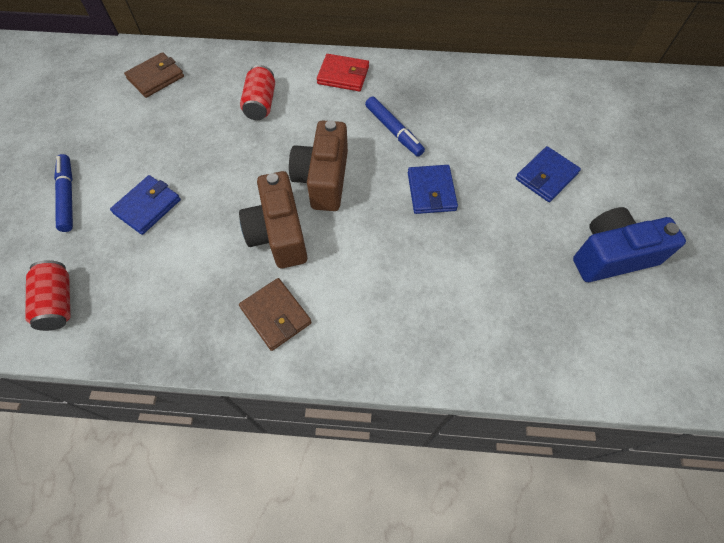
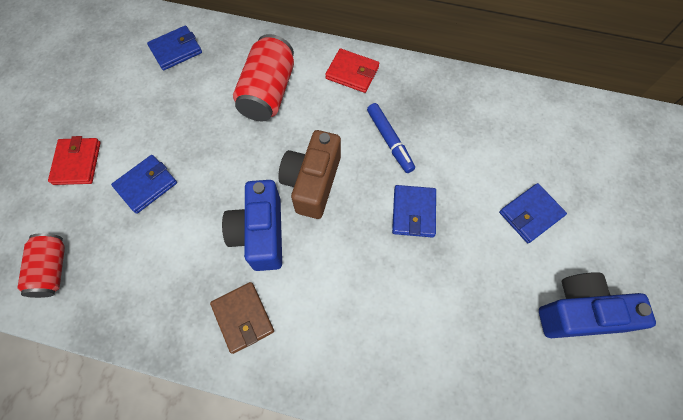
camera: 10 degrees right, 5 degrees up
(67, 196) = (77, 163): blue marker -> red wallet
(156, 77) = (176, 50): brown wallet -> blue wallet
(260, 104) = (268, 92): red can -> red can, size x1.57
(278, 234) = (260, 233): brown camera -> blue camera

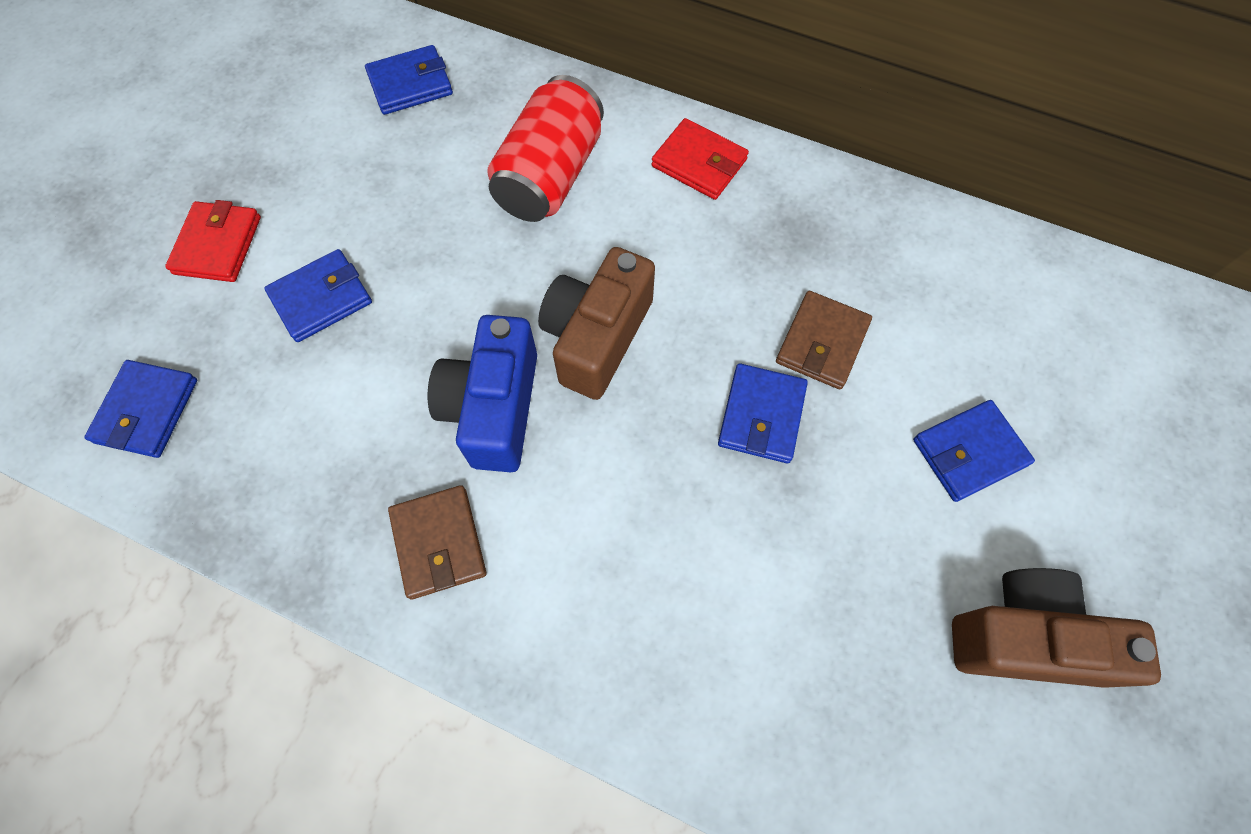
camera: 10 degrees right, 0 degrees up
(52, 269) = (147, 411): red can -> blue wallet
(390, 141) = (743, 287): blue marker -> none
(439, 165) = (822, 343): none -> brown wallet
(578, 312) = (1025, 637): blue camera -> brown camera

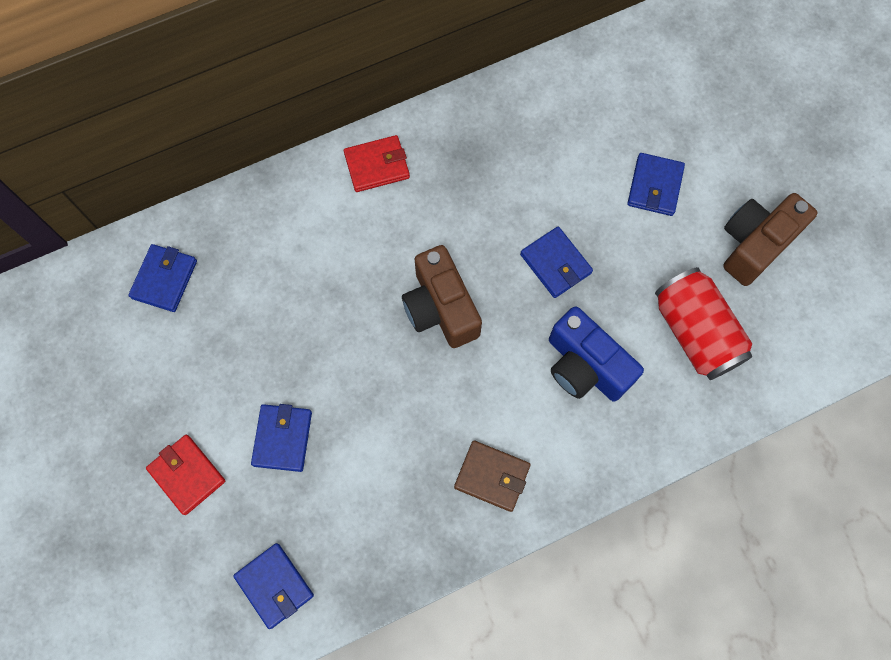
camera: 50 degrees left, 5 degrees up
(494, 408) = (437, 393): blue camera -> blue camera (585, 366)
(550, 175) = (311, 251): red can -> red can (695, 332)
(822, 343) = (541, 200): brown wallet -> none

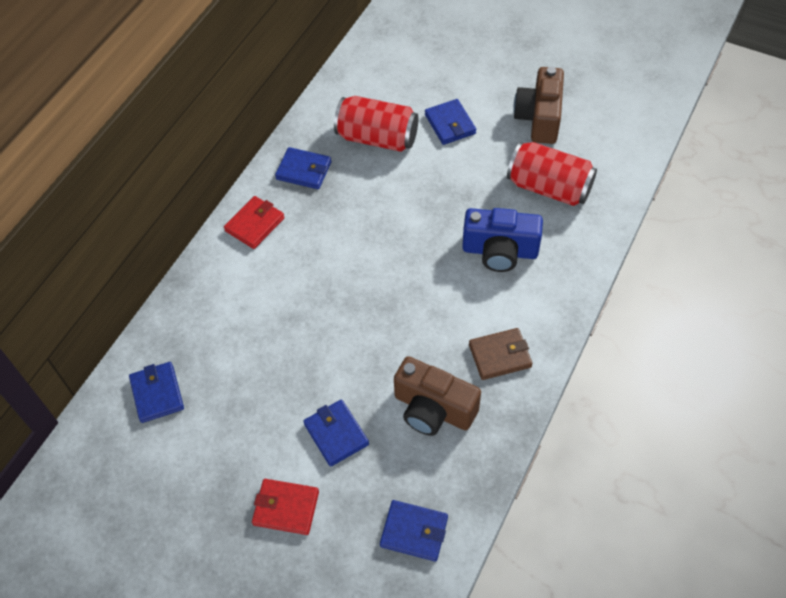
camera: 35 degrees left, 15 degrees down
(440, 308) = (375, 280): brown camera -> brown camera (433, 409)
(555, 264) = (427, 206): blue wallet -> blue wallet (304, 170)
(568, 151) = (377, 138): none -> red can

